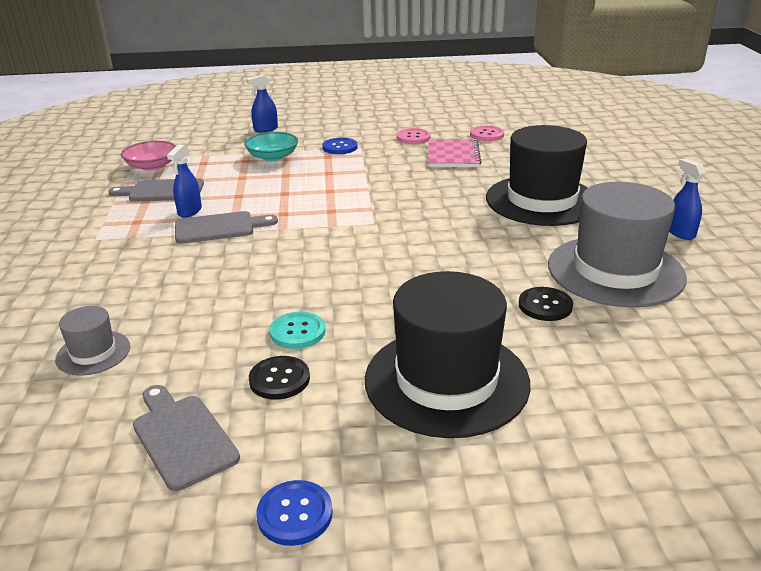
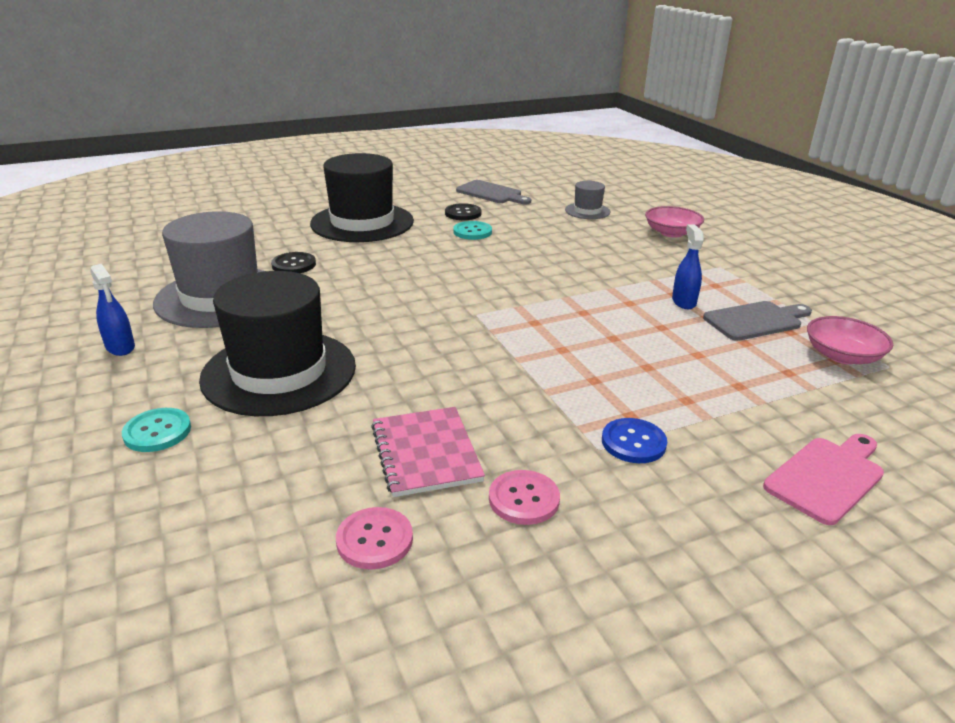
camera: 160 degrees right, 0 degrees up
(58, 290) = (671, 233): none -> pink bowl
(219, 228) = (626, 289): grey cutting board -> none
(265, 129) = (827, 477): blue spray bottle -> pink cutting board
(273, 157) = (711, 400): turquoise bowl -> none
(295, 514) = (417, 183): blue button -> none
(611, 179) = (157, 432): none -> turquoise button

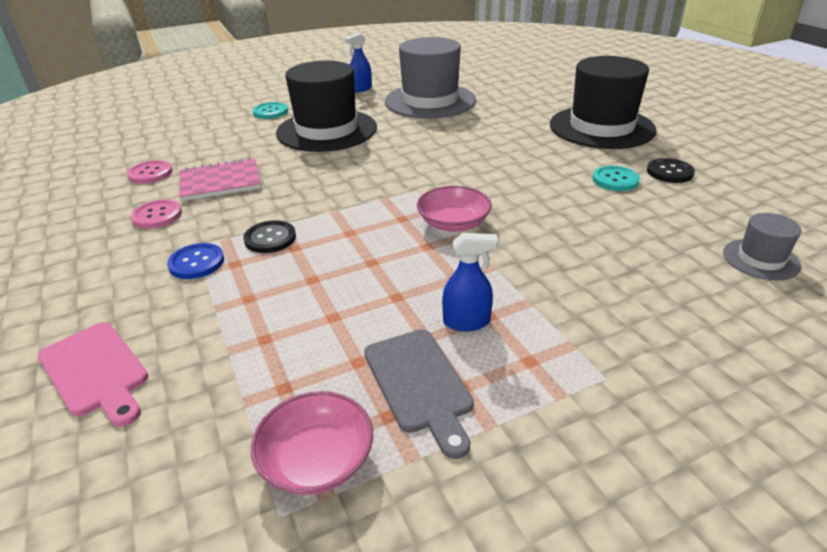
camera: 90 degrees right, 5 degrees up
(294, 265) = (492, 114): black button -> black button (270, 238)
(491, 193) = (761, 186): grey cutting board -> none
(671, 233) = (728, 339): pink bowl -> pink bowl (453, 223)

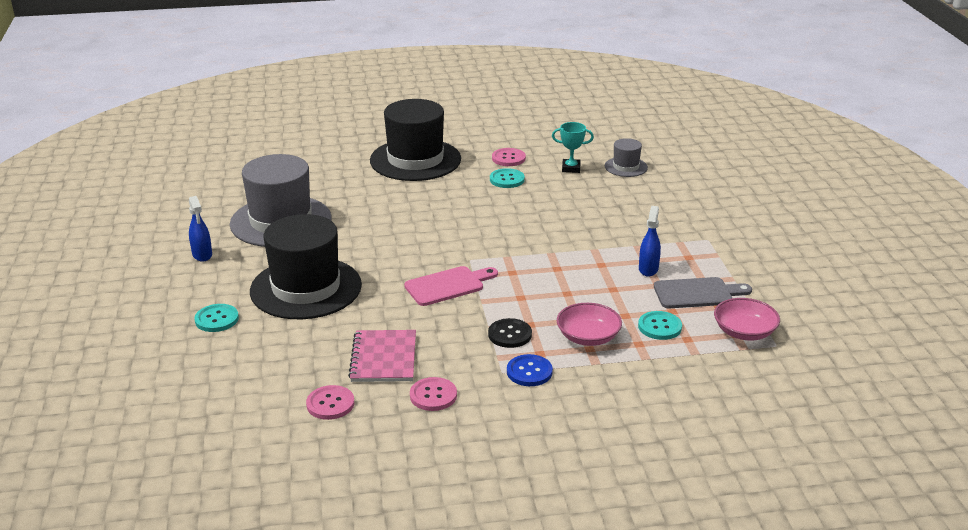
camera: 75 degrees left, 5 degrees down
(95, 371) = (650, 414): pink cutting board -> pink cutting board (448, 285)
(311, 354) = (659, 327): none -> turquoise button
(453, 223) = (531, 252): pink bowl -> pink bowl (588, 337)
(669, 172) = (508, 158): black button -> pink button
(697, 216) = (571, 168): none -> turquoise trophy

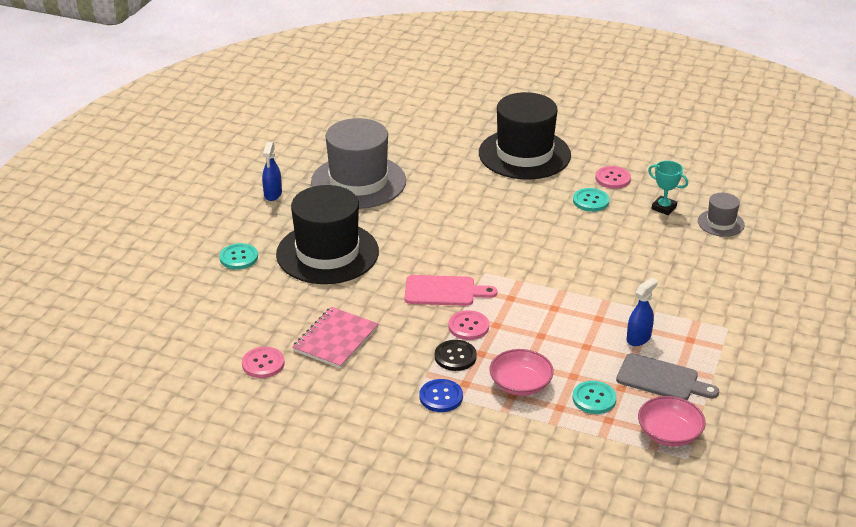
camera: 30 degrees right, 5 degrees up
(433, 395) = (346, 387): pink button -> pink button (468, 326)

